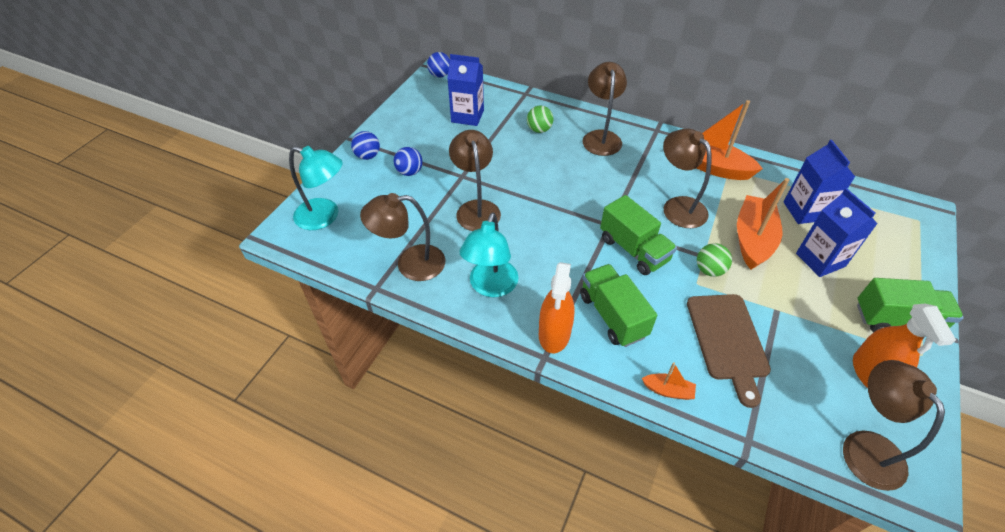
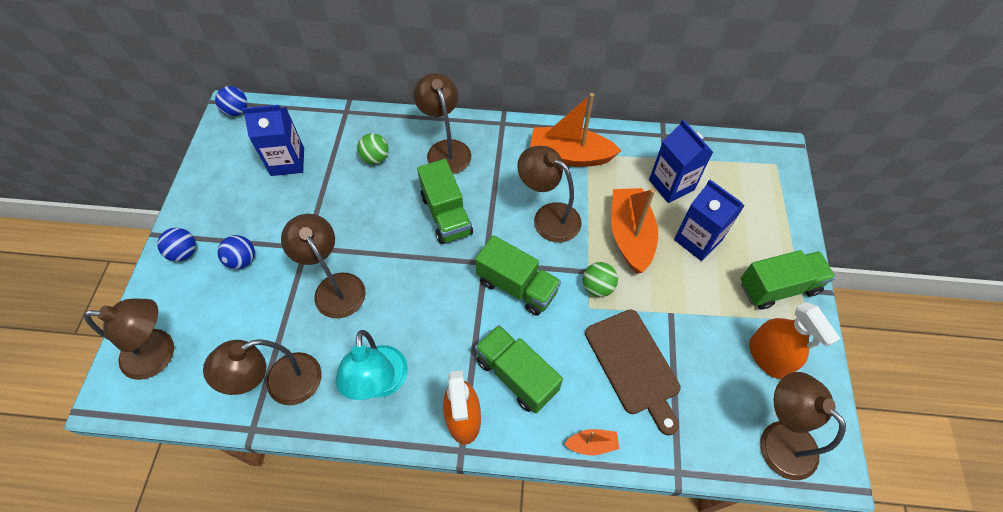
camera: 20 degrees left, 10 degrees up
(325, 217) = (159, 354): turquoise lamp -> brown lamp
(586, 182) = (446, 214): none -> green truck

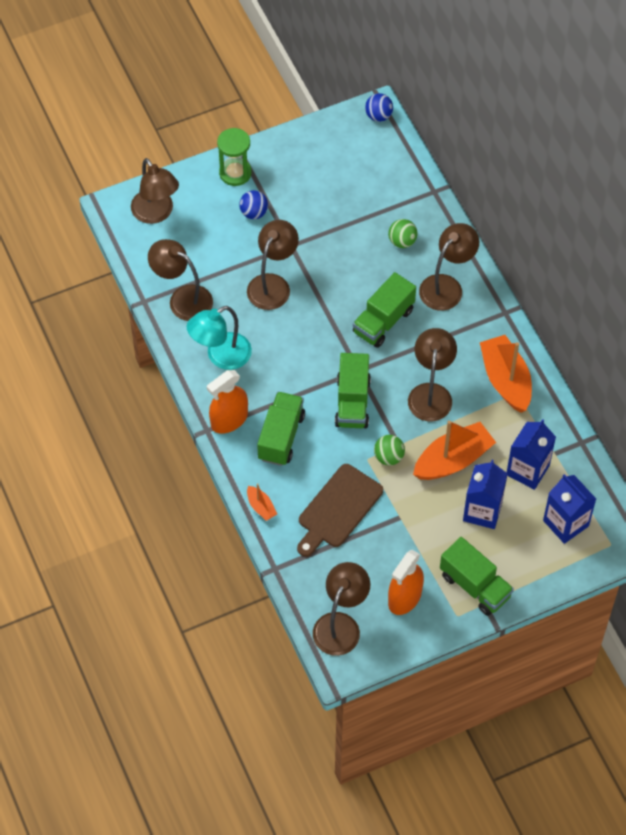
camera: 60 degrees right, 0 degrees up
(184, 252) = (235, 173): blue ball -> green hourglass
(287, 161) = (356, 183): blue carton -> blue carton (565, 523)

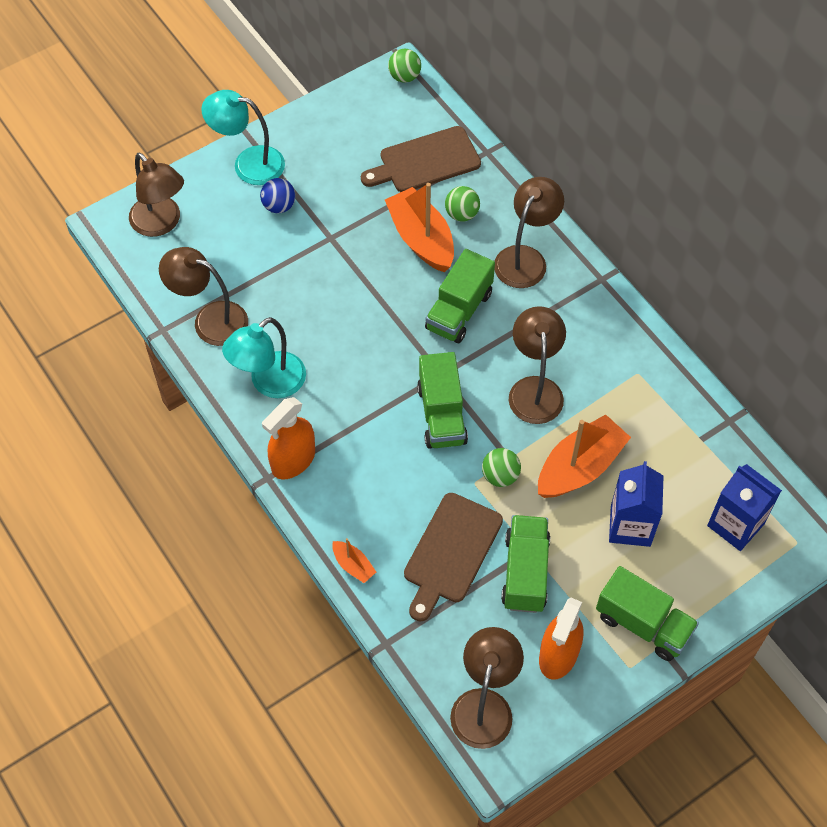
camera: 10 degrees left, 0 degrees up
(235, 173) = (248, 163): green hourglass -> turquoise lamp
(273, 284) = (317, 286): brown lamp -> none
(281, 437) = (362, 471): green truck -> green truck (525, 572)
(378, 116) = (404, 77): blue ball -> green ball
(381, 192) = (425, 161): none -> brown cutting board
(505, 380) = (621, 359): orange boat -> orange boat (421, 239)
(527, 470) = (673, 465): blue carton -> none

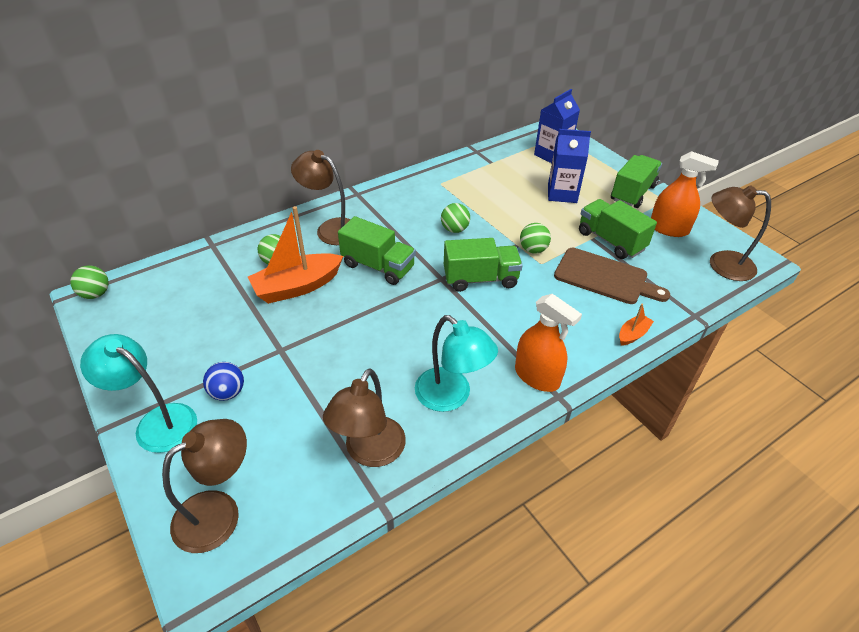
camera: 90 degrees left, 15 degrees down
(248, 163) = (157, 422): turquoise lamp -> turquoise lamp turned 105 degrees clockwise
(425, 161) = (208, 282): brown cutting board -> none
(525, 572) = (610, 241): green truck -> green truck turned 45 degrees clockwise
(535, 389) = (454, 229): brown lamp -> green ball
(579, 467) = (520, 212): orange boat -> none

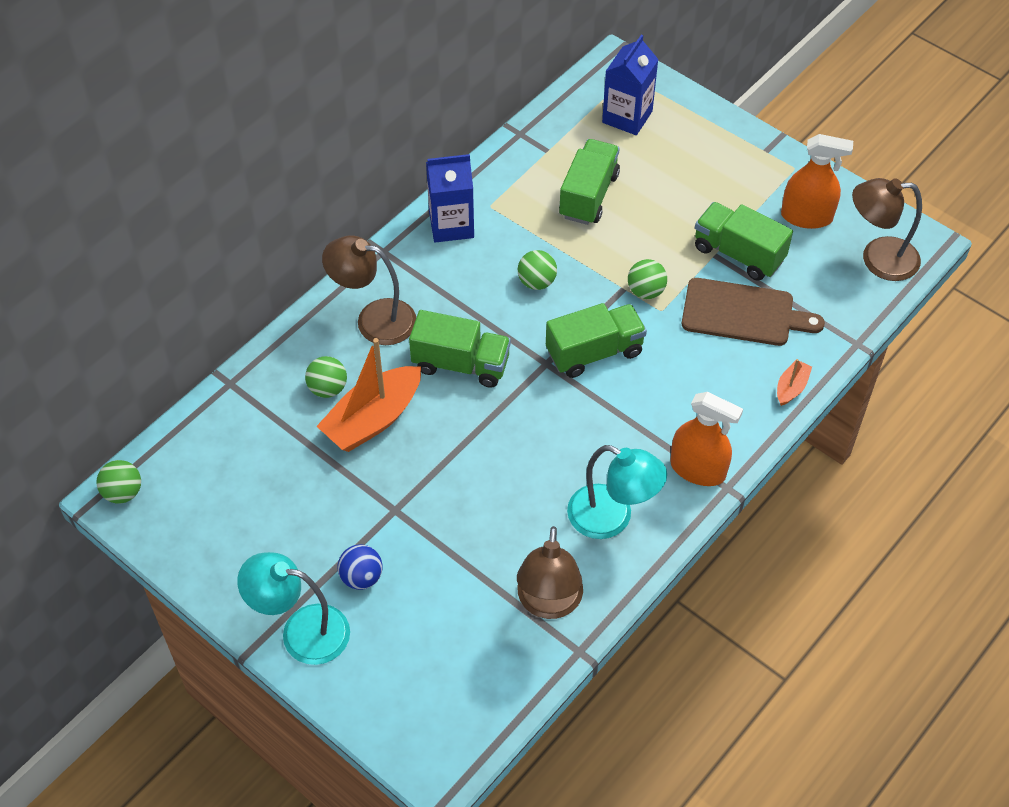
camera: 15 degrees left, 10 degrees up
(219, 512) = (422, 705): brown lamp -> none
(562, 193) = (658, 187): blue carton -> blue carton (451, 225)
(633, 193) = (750, 165): green truck -> green truck (588, 195)

